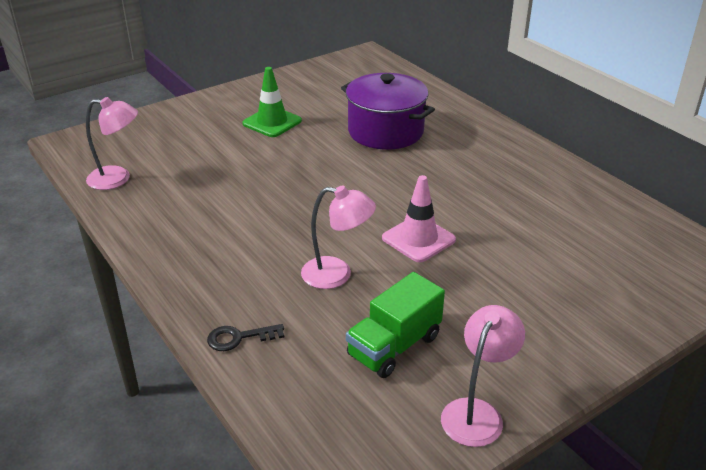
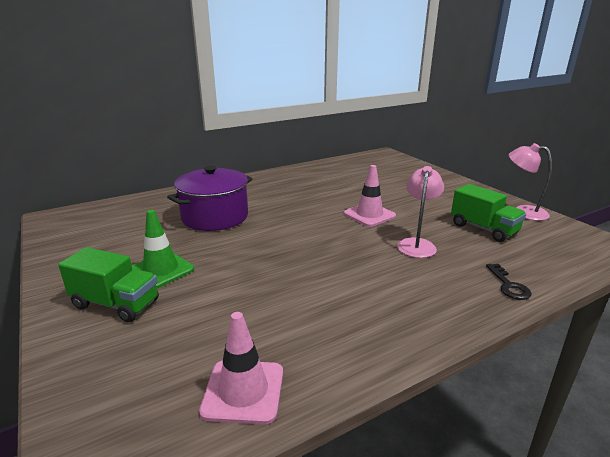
camera: 85 degrees left, 10 degrees down
(118, 178) = (243, 391): pink lamp -> pink traffic cone
(223, 114) = (116, 304): none -> green truck

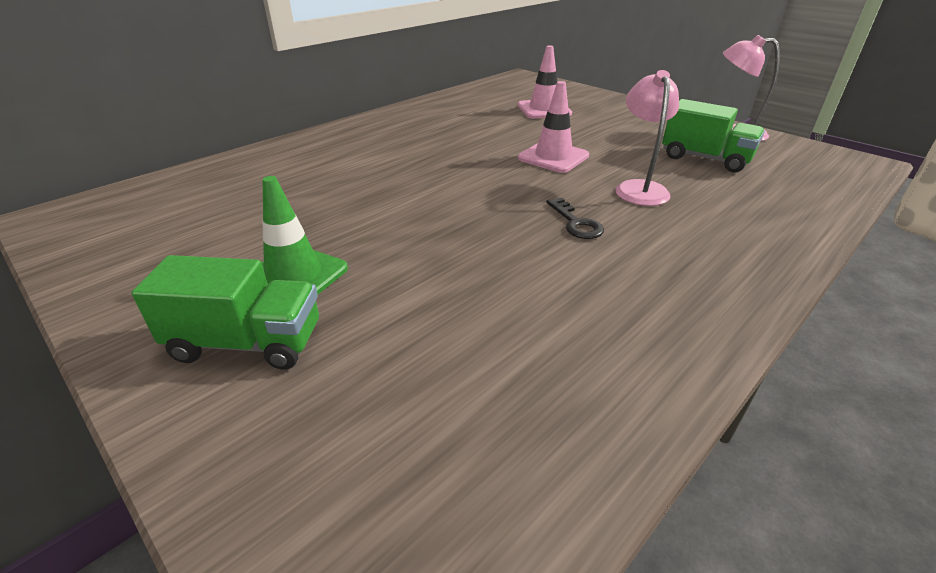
camera: 15 degrees left, 10 degrees up
(215, 217) = (334, 184): purple pot -> none
(243, 391) = (539, 443): pink traffic cone -> pink traffic cone (544, 109)
(509, 285) = (783, 225): black key -> black key (576, 223)

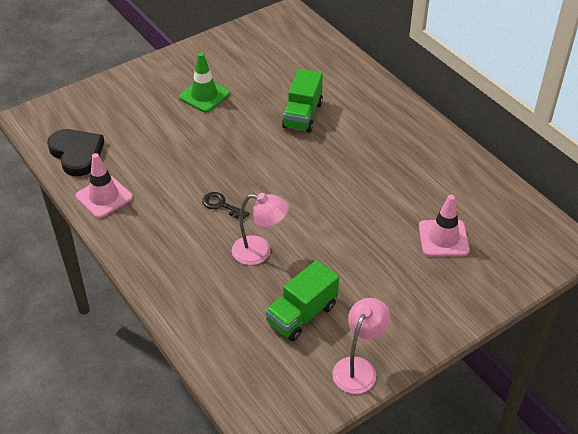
camera: 100 degrees right, 10 degrees up
(247, 342) = (161, 86): green truck -> green truck (302, 115)
(526, 448) = (77, 154): none -> black heart
(553, 157) = (325, 218): pink traffic cone -> pink traffic cone (104, 197)
(576, 223) = (221, 205): black key -> black key turned 45 degrees clockwise

